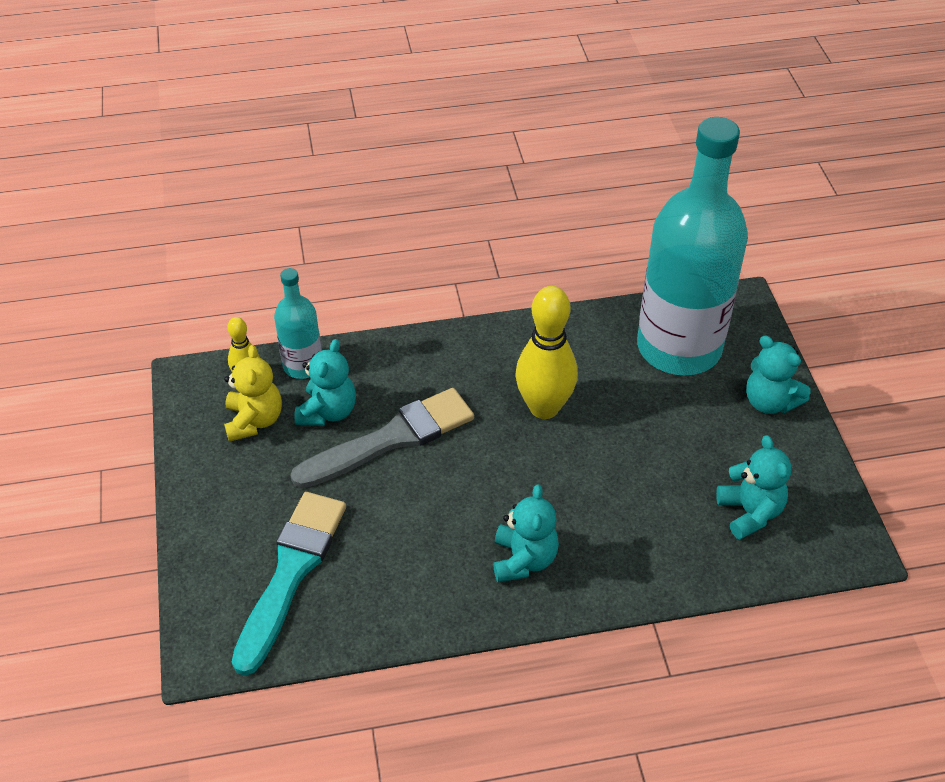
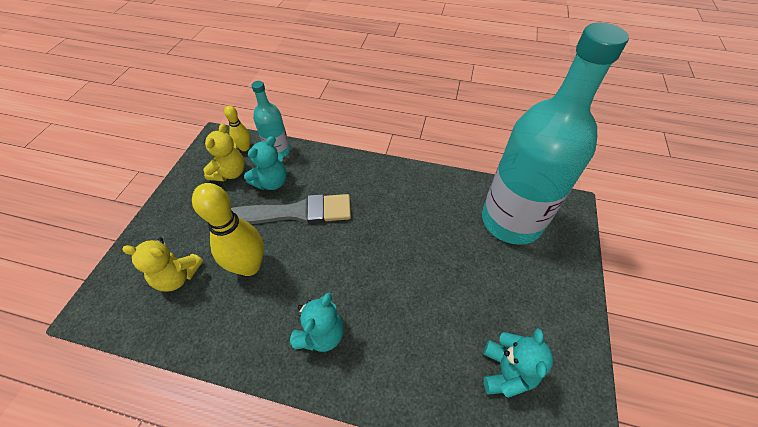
camera: 25 degrees right, 5 degrees up
(291, 573) = (178, 276): turquoise brush -> yellow teddy bear
(544, 407) = (399, 228): yellow bowling pin -> yellow bowling pin (249, 266)
(769, 402) = (561, 285): turquoise teddy bear -> none

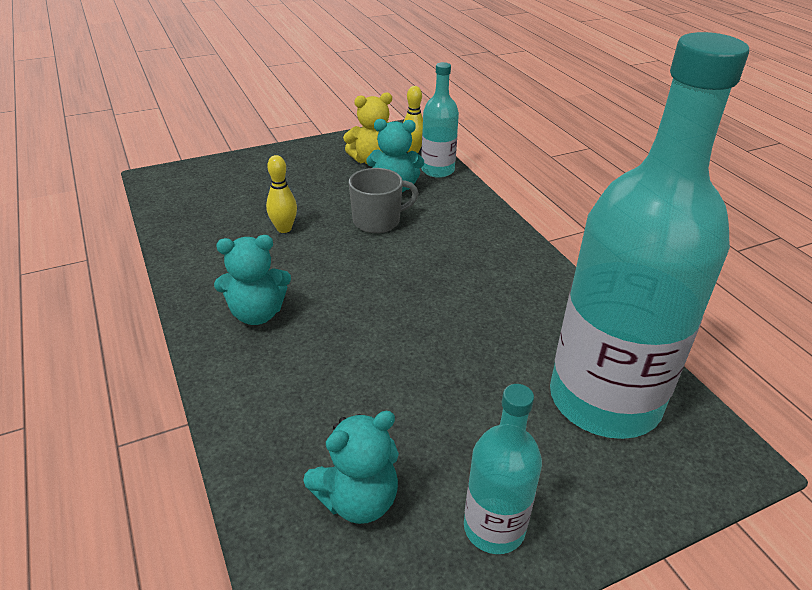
camera: 50 degrees right, 15 degrees down
(178, 276) = (230, 198): yellow teddy bear -> none
(249, 266) = (284, 229): yellow bowling pin -> yellow bowling pin, size x0.53
(295, 212) = (378, 221): grey brush -> grey mug
(557, 321) = (494, 527): none -> turquoise bottle

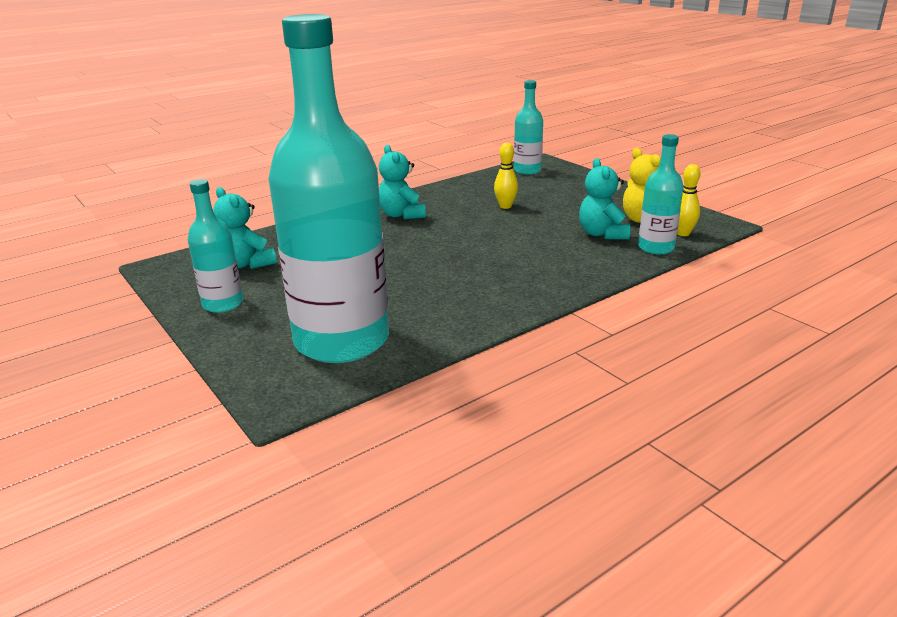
camera: 80 degrees right, 10 degrees down
(177, 193) = (527, 170): none -> turquoise bottle
(378, 221) = (541, 234): grey mug -> none

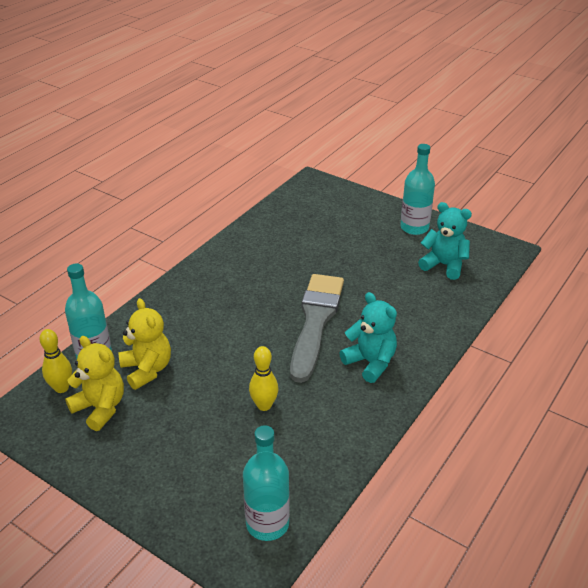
camera: 160 degrees right, 10 degrees up
(342, 340) = (310, 217): turquoise bottle -> none
(426, 242) = (315, 321): none -> grey brush
(602, 234) = (147, 370): turquoise teddy bear -> yellow teddy bear

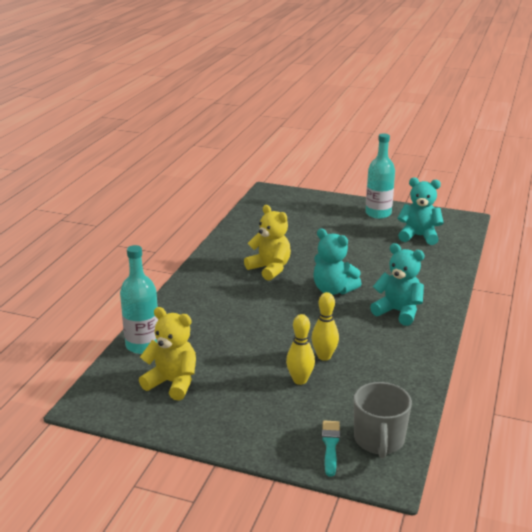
camera: 15 degrees left, 10 degrees down
(61, 388) = (125, 374): yellow bowling pin -> yellow bowling pin (300, 380)
(147, 370) = (200, 347): yellow teddy bear -> yellow teddy bear (270, 269)
(215, 519) = (330, 445): none -> turquoise brush
(267, 523) = (379, 440): turquoise bottle -> grey mug
(315, 321) = (333, 290): grey brush -> turquoise teddy bear

